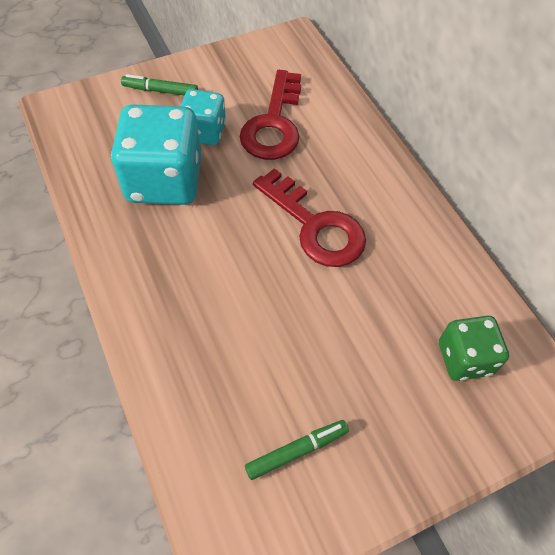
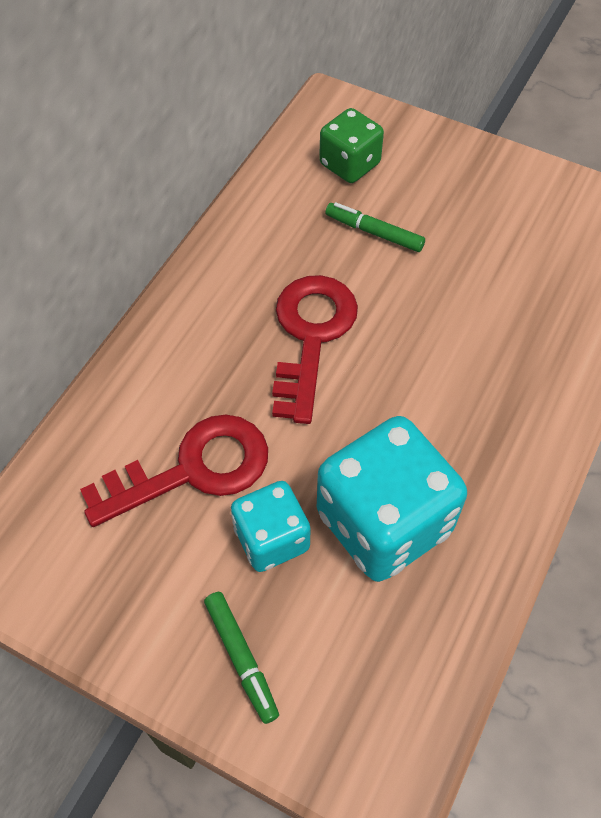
camera: 125 degrees left, 0 degrees up
(297, 451) = (534, 224): green marker -> green marker (374, 232)

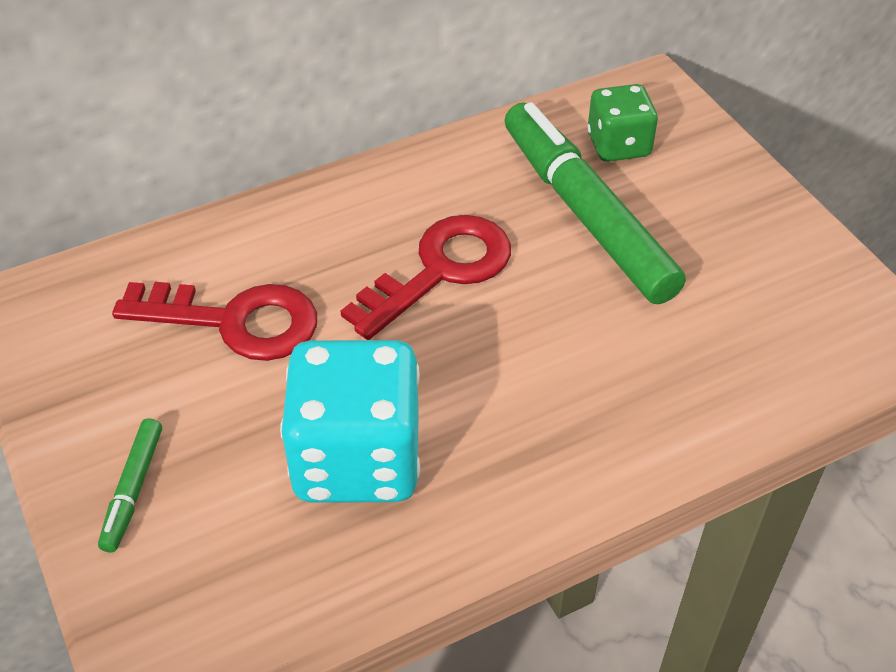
camera: 35 degrees right, 10 degrees down
(271, 539) = (247, 413): turquoise dice -> none
(374, 232) = (586, 214): green marker -> green marker, size x2.31

